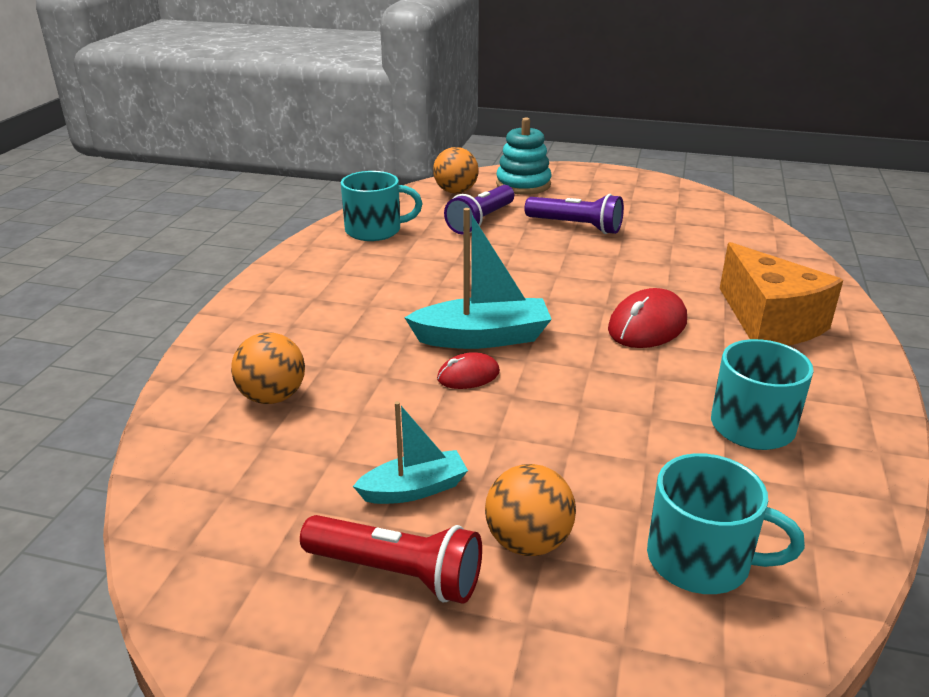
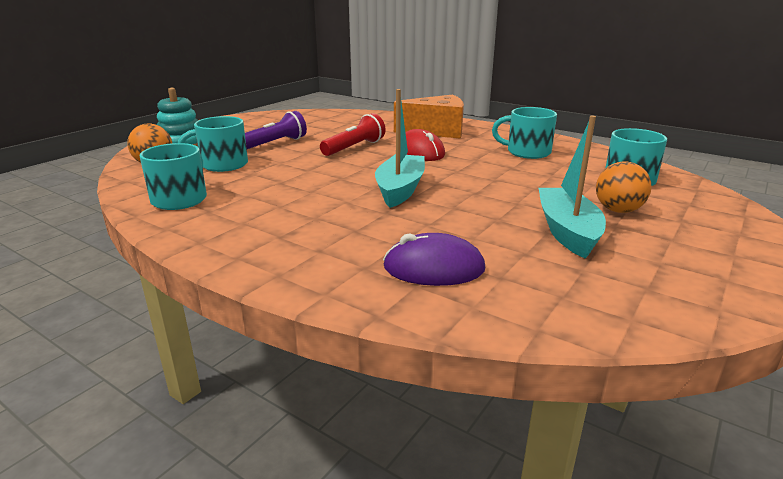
camera: 70 degrees left, 5 degrees down
(272, 397) = (434, 268): orange ball -> purple mouse
(397, 574) = (648, 246): red flashlight -> red flashlight (354, 148)
(414, 489) = (567, 231): turquoise boat -> turquoise boat, size x1.63
(468, 375) = (445, 200): red mouse -> none
(481, 221) = (223, 165): purple flashlight -> turquoise mug

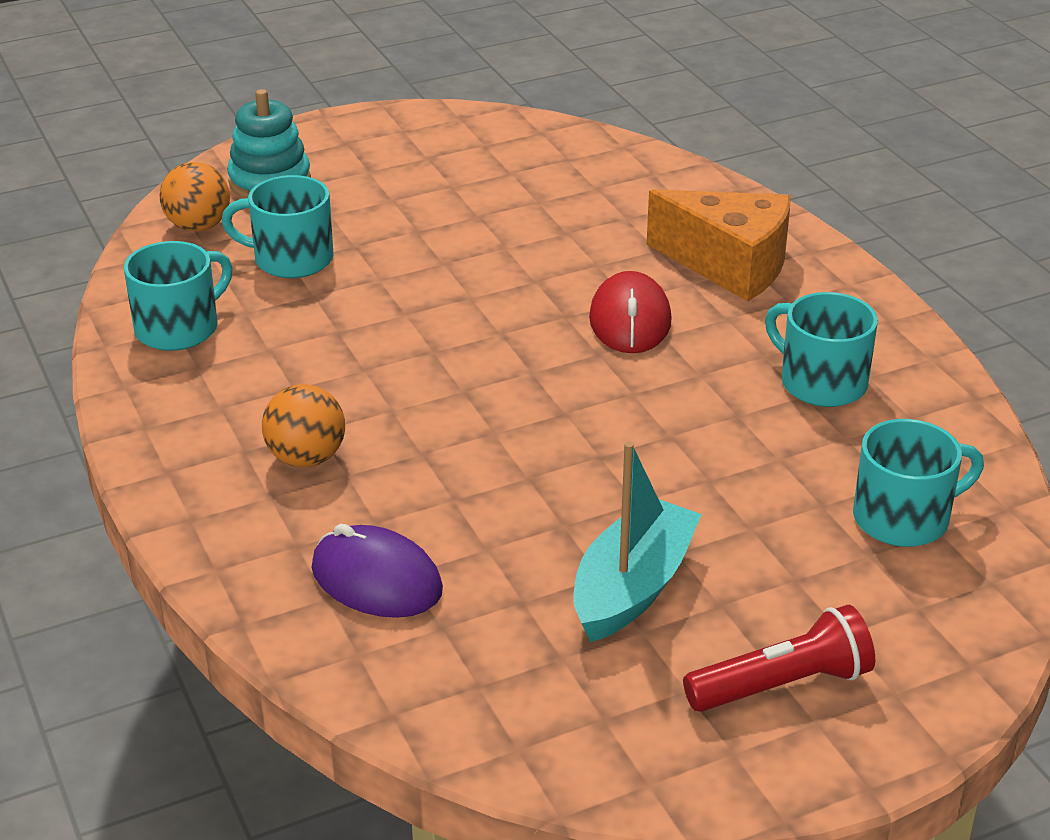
camera: 30 degrees right, 10 degrees up
(274, 144) = (411, 222): purple flashlight -> none
(354, 148) = (530, 273): red flashlight -> red flashlight (782, 685)
(400, 189) = (494, 409): turquoise boat -> none
(618, 210) = (773, 576): orange ball -> orange ball (306, 458)

